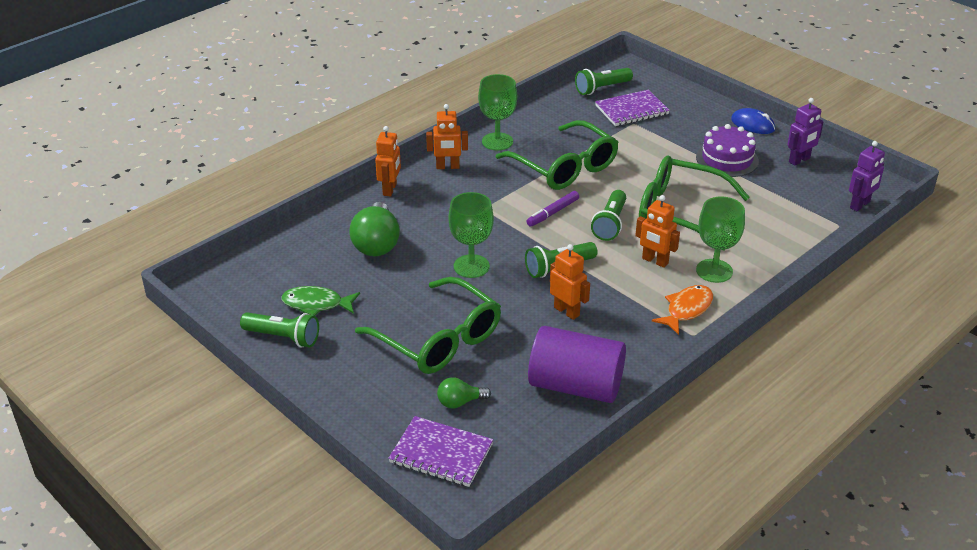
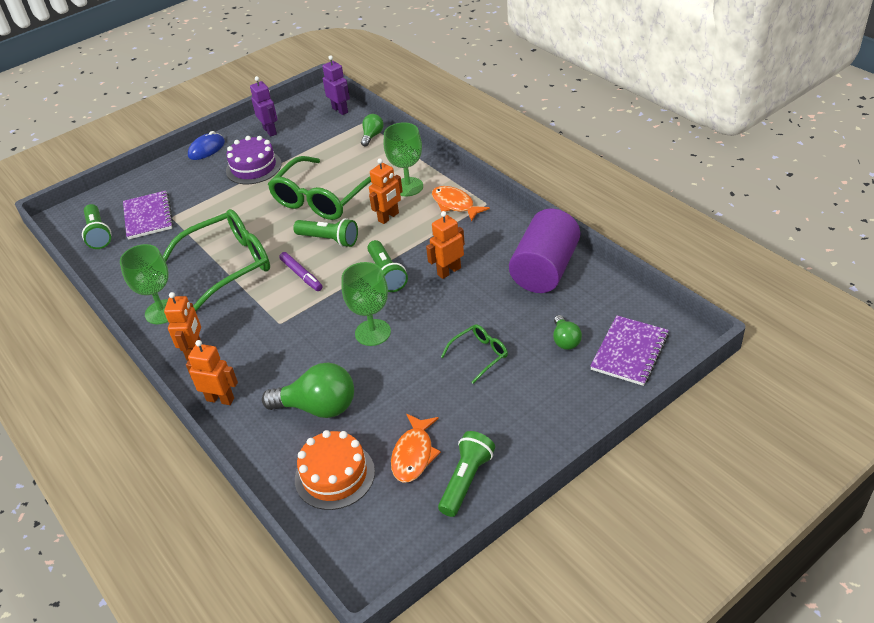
camera: 80 degrees left, 5 degrees up
(300, 261) = (334, 475): none -> orange cake
(316, 304) = (414, 454): green fish -> orange fish
(439, 339) = (479, 355): green glasses -> green glasses, size x0.48
(811, 235) = (372, 136): none -> green light bulb

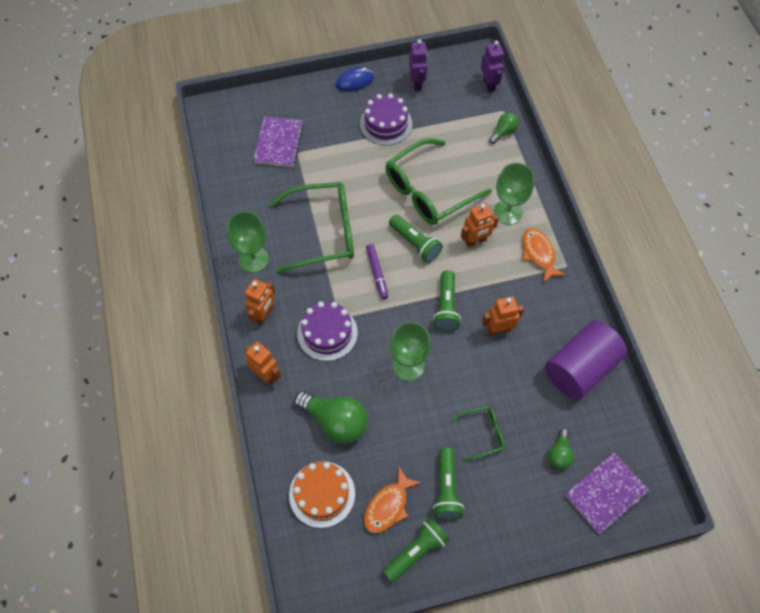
camera: 20 degrees right, 20 degrees up
(98, 234) = (233, 144): green flashlight -> green flashlight (446, 489)
(272, 339) = (327, 333): none -> purple cake

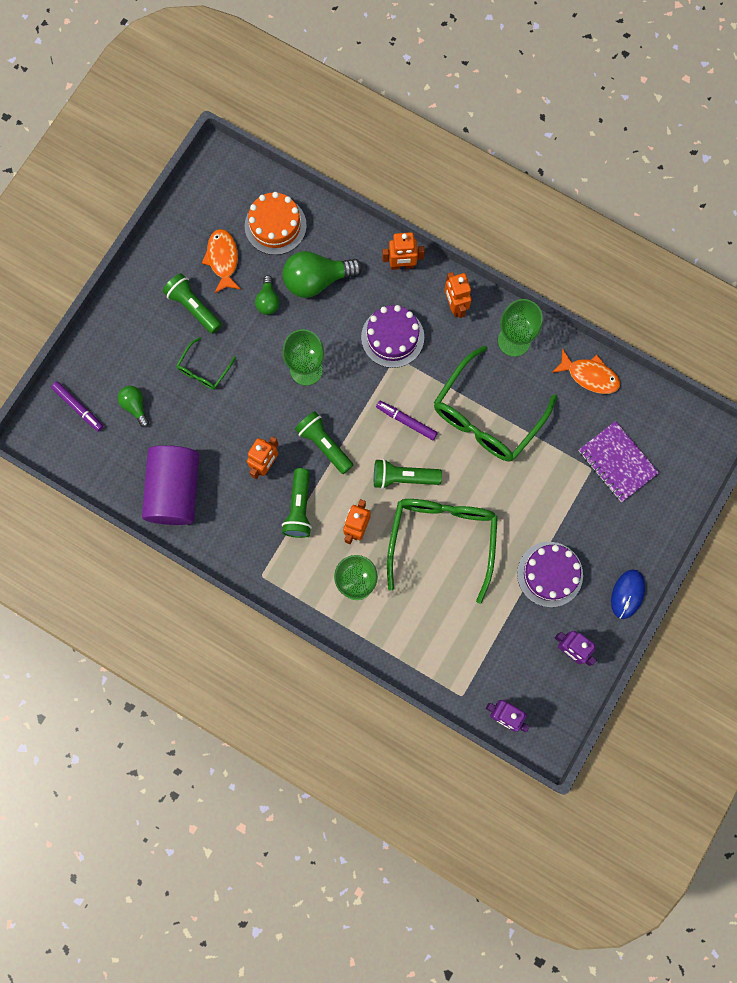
camera: 135 degrees right, 15 degrees up
(416, 551) = (176, 249): green flashlight -> green flashlight (299, 508)
(503, 132) = (438, 669): green light bulb -> green light bulb (268, 301)
(538, 254) = (294, 565): orange fish -> orange fish (589, 375)
(606, 494) = (78, 407): purple notebook -> purple marker

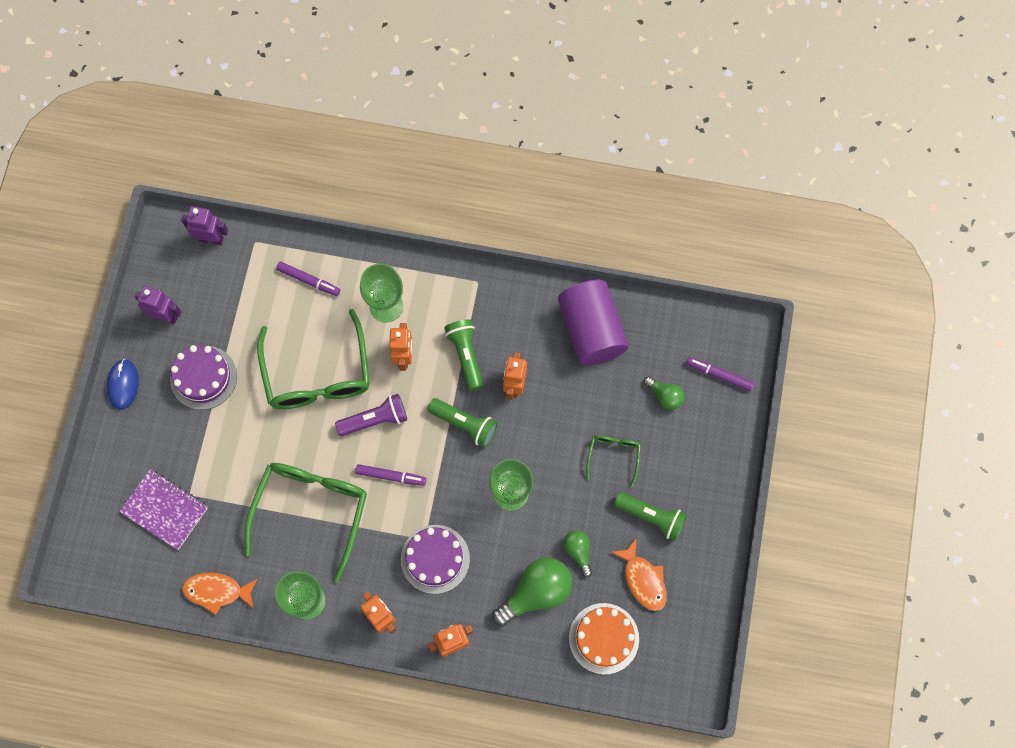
camera: 160 degrees right, 5 degrees down
(403, 477) = (375, 419): green flashlight -> purple flashlight
(422, 636) = (308, 280): none -> purple marker

